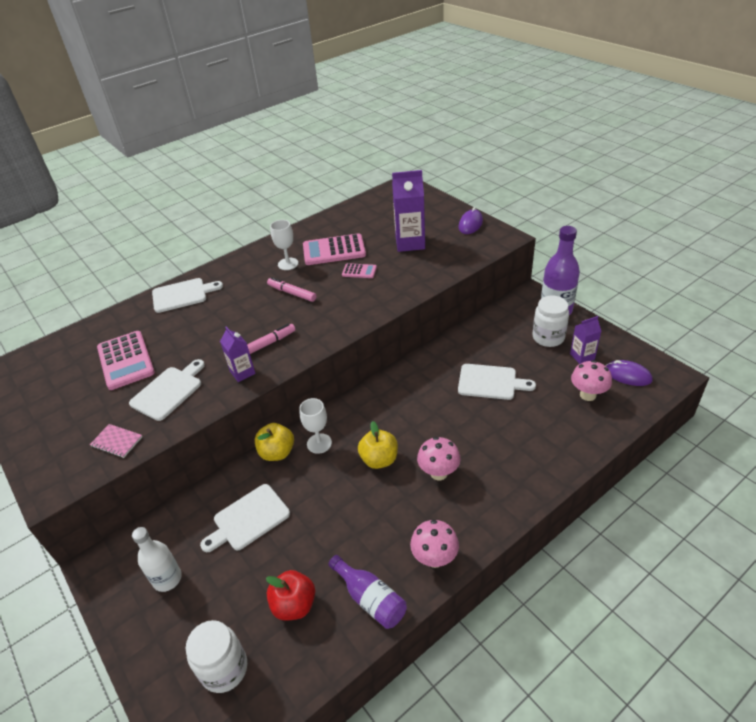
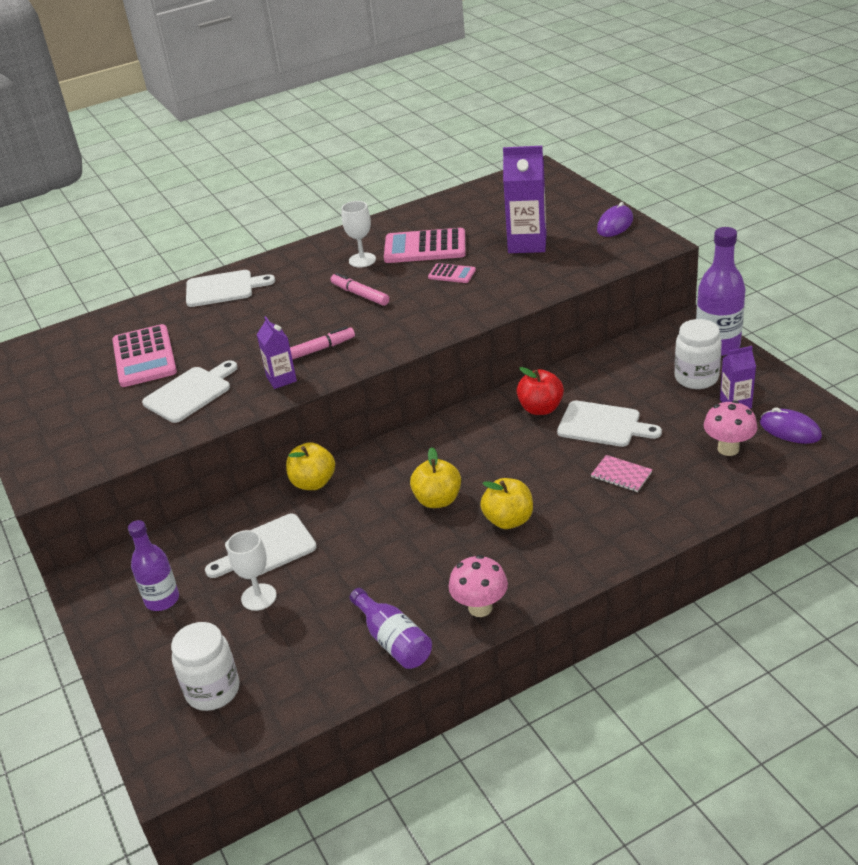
camera: 10 degrees right, 5 degrees down
(117, 441) = (123, 440): pink notebook -> pink notebook (621, 475)
(167, 579) = (162, 600): white bottle -> purple bottle
(294, 605) = (303, 638): red apple -> red apple (540, 408)
(319, 443) = (367, 477): white goblet -> white goblet (259, 597)
(438, 473) = (508, 520): pink mushroom -> yellow apple

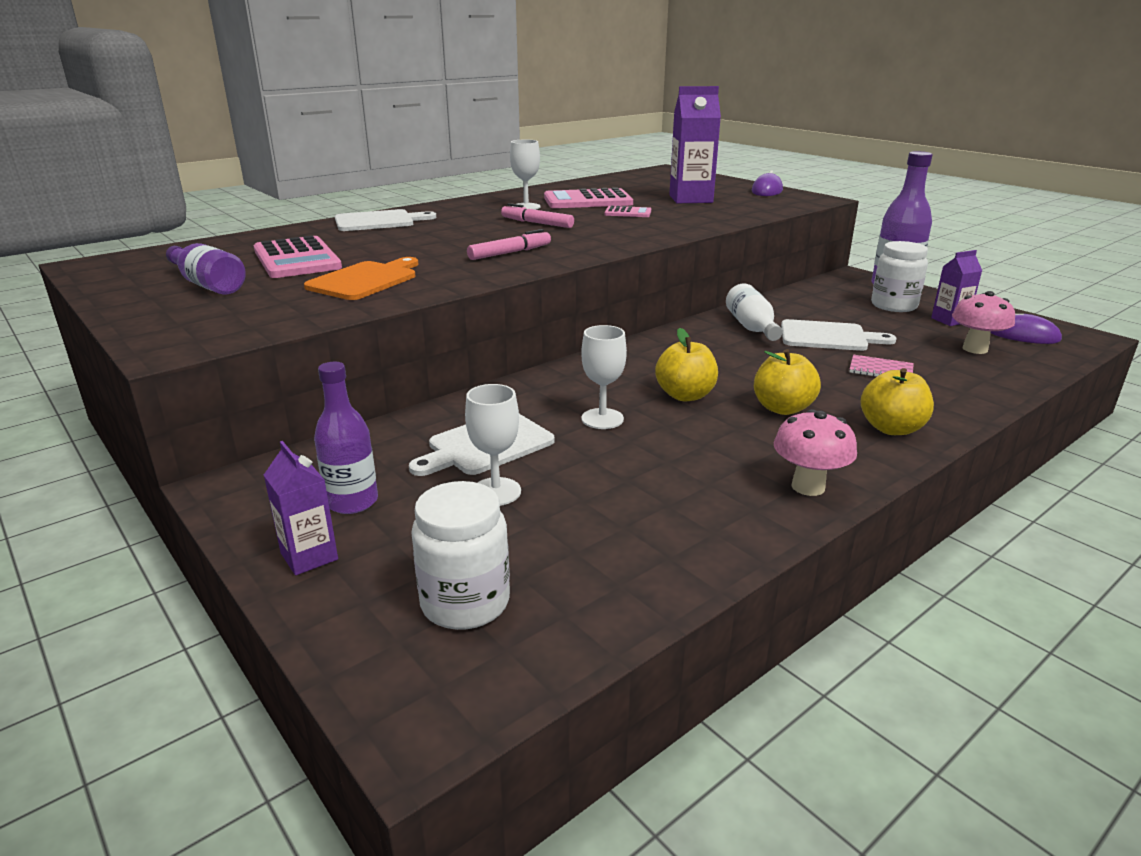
camera: 15 degrees left, 10 degrees down
(190, 393) = (365, 280): white cutting board -> orange cutting board
(281, 379) = (477, 270): purple carton -> purple carton (309, 556)
(313, 483) = (523, 387): yellow apple -> yellow apple (891, 428)
(361, 524) = (602, 419): none -> white goblet
(393, 641) = (713, 526): purple bottle -> purple bottle (208, 285)
(540, 408) = (752, 327): red apple -> white bottle

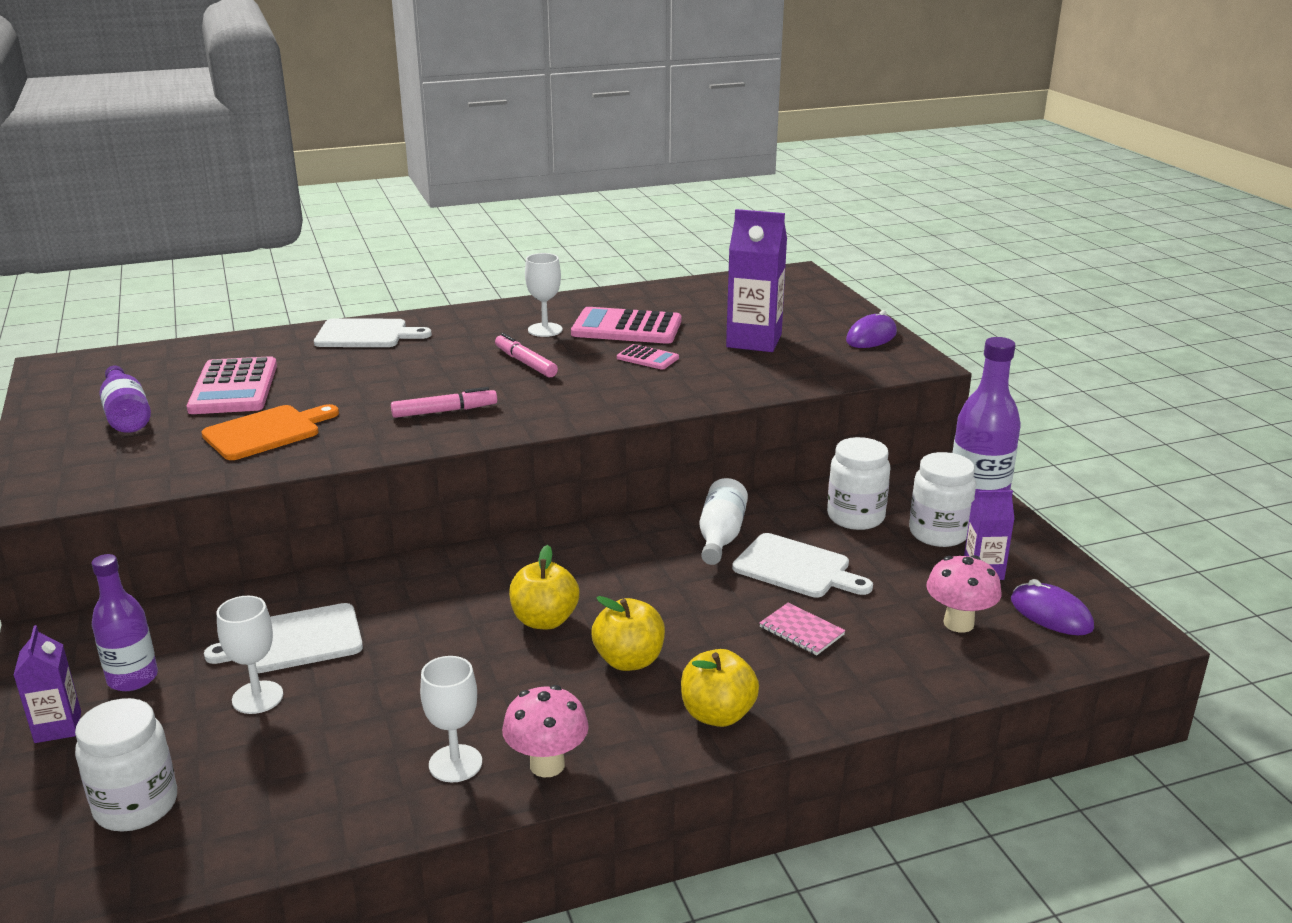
camera: 20 degrees right, 0 degrees up
(602, 419) = (432, 633): white goblet -> white goblet (455, 763)
(829, 305) = (855, 517): none -> white jar

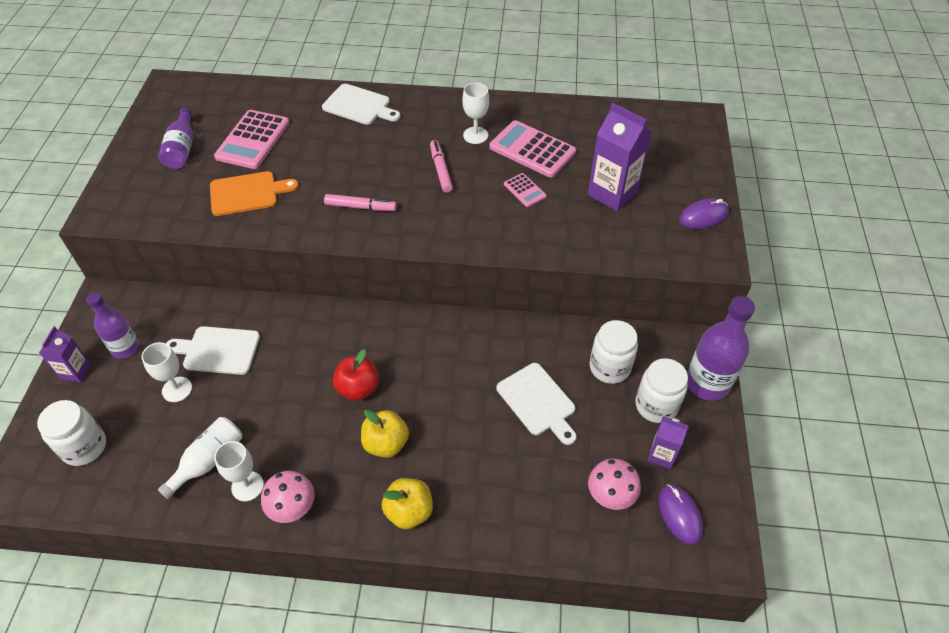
camera: 25 degrees right, 25 degrees up
(544, 620) = (358, 388): yellow apple -> red apple
(720, 536) = (508, 353): white bottle -> white bottle (208, 460)
(801, 631) = (504, 461): pink notebook -> none

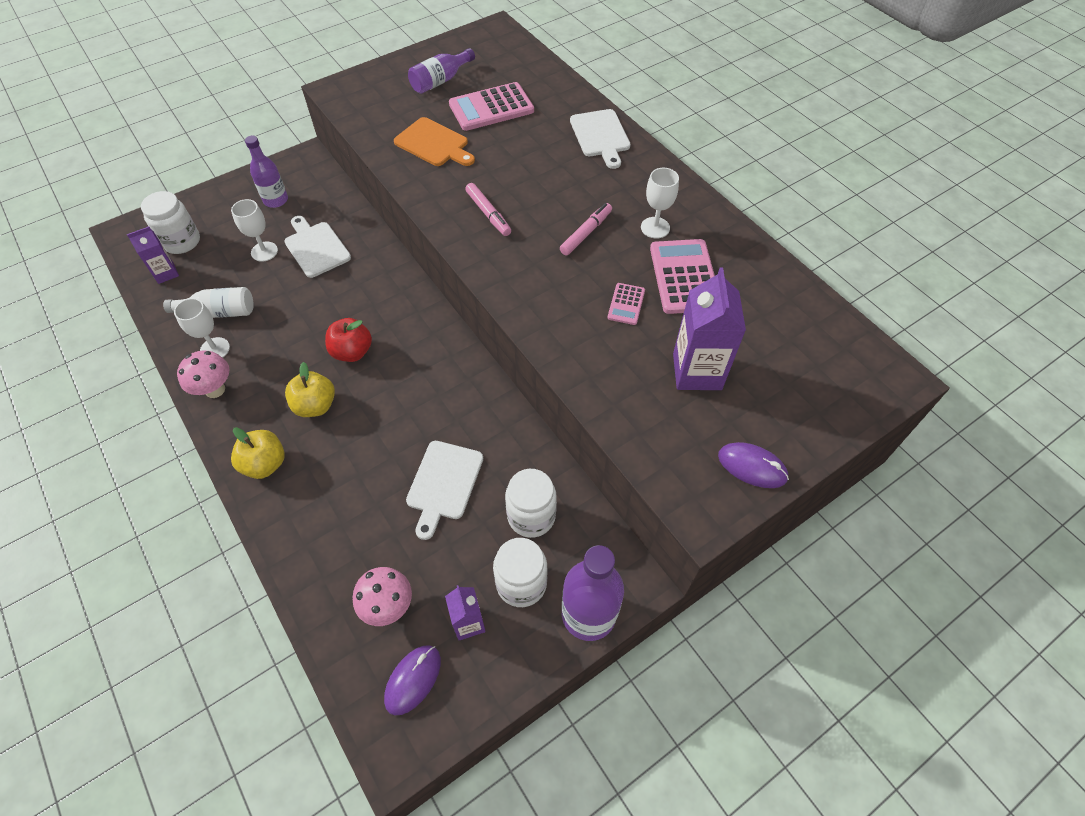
camera: 50 degrees right, 5 degrees up
(75, 371) = (236, 192): purple carton -> purple carton (166, 273)

